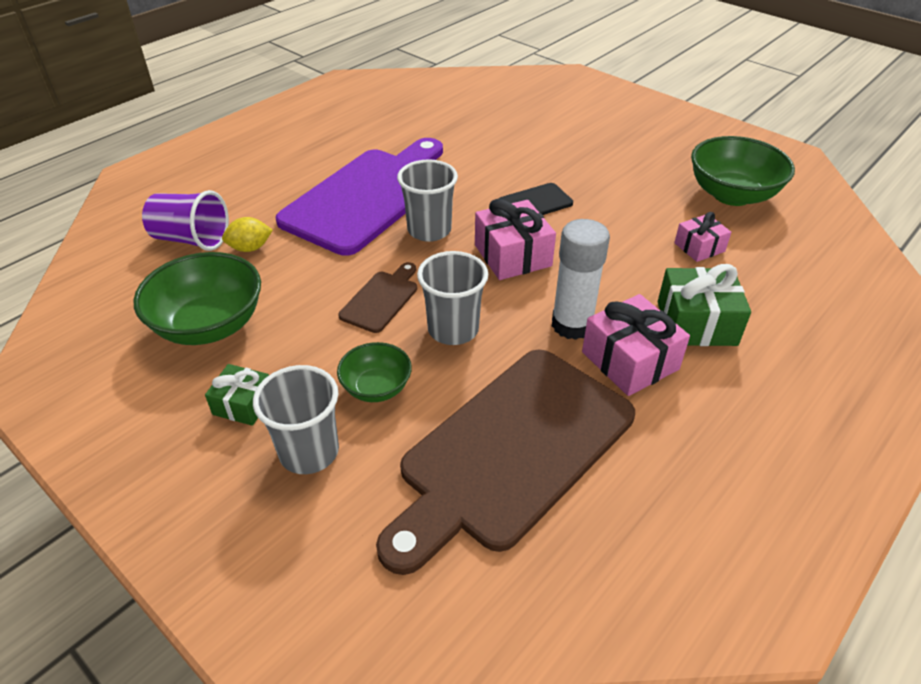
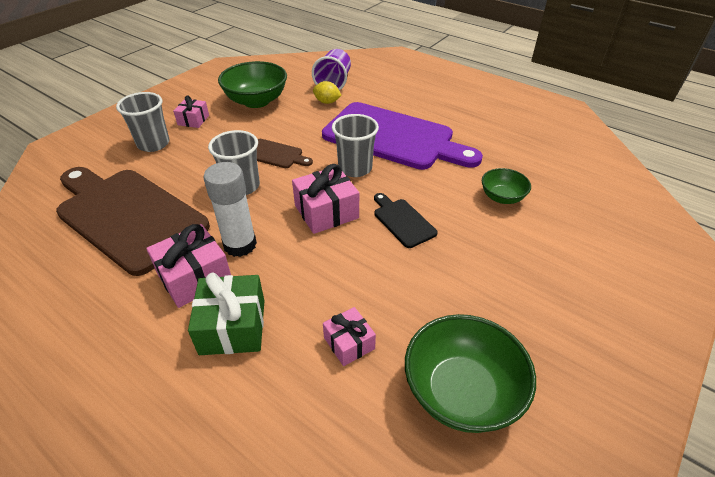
camera: 85 degrees right, 0 degrees up
(243, 404) = (193, 120): green gift -> pink gift
(250, 248) = (327, 102): yellow lemon -> yellow lemon turned 45 degrees counterclockwise
(376, 388) = (195, 160): green bowl -> green bowl (502, 197)

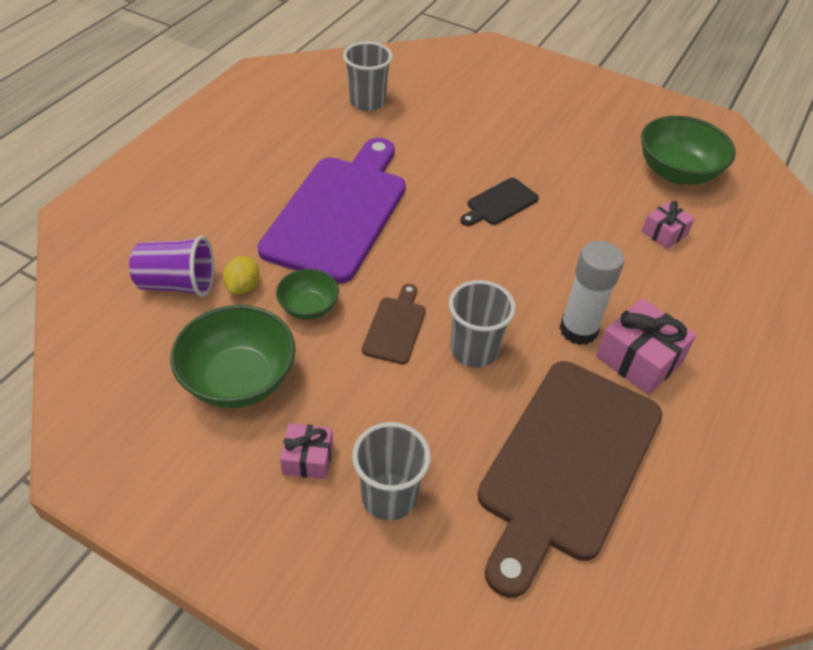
camera: 100 degrees left, 5 degrees up
(232, 326) = (684, 313): green gift -> none
(326, 211) = (501, 263): pink gift -> none
(355, 168) = (413, 244): grey cup -> grey cup (367, 102)
(502, 197) = (443, 134): green bowl -> green bowl (308, 307)

